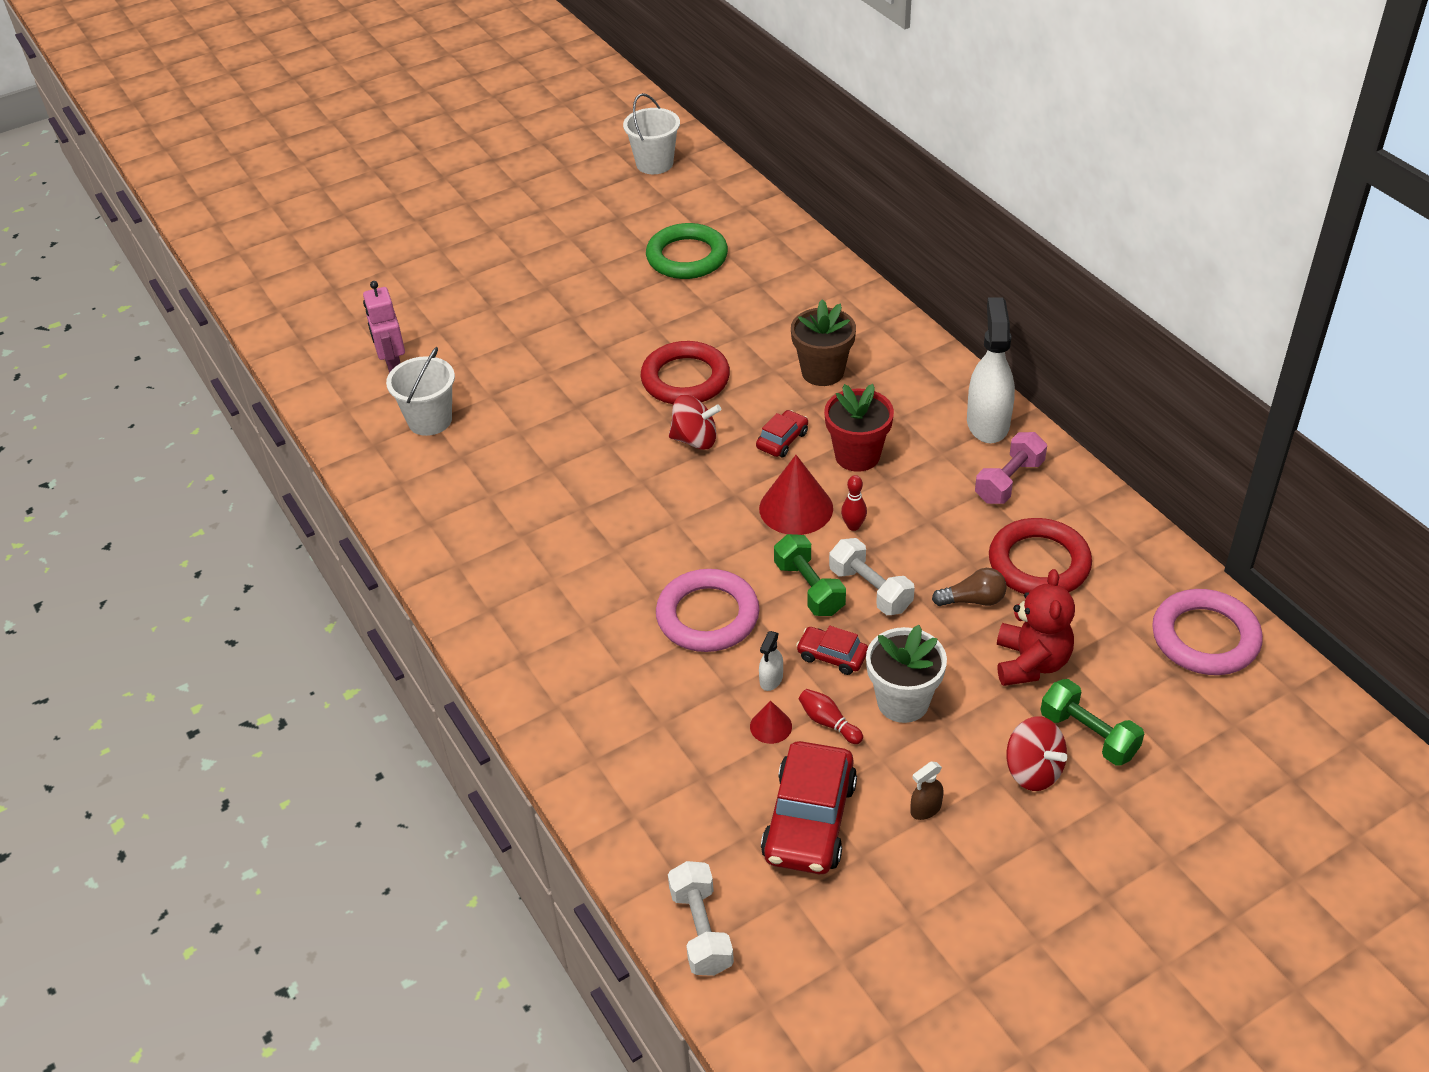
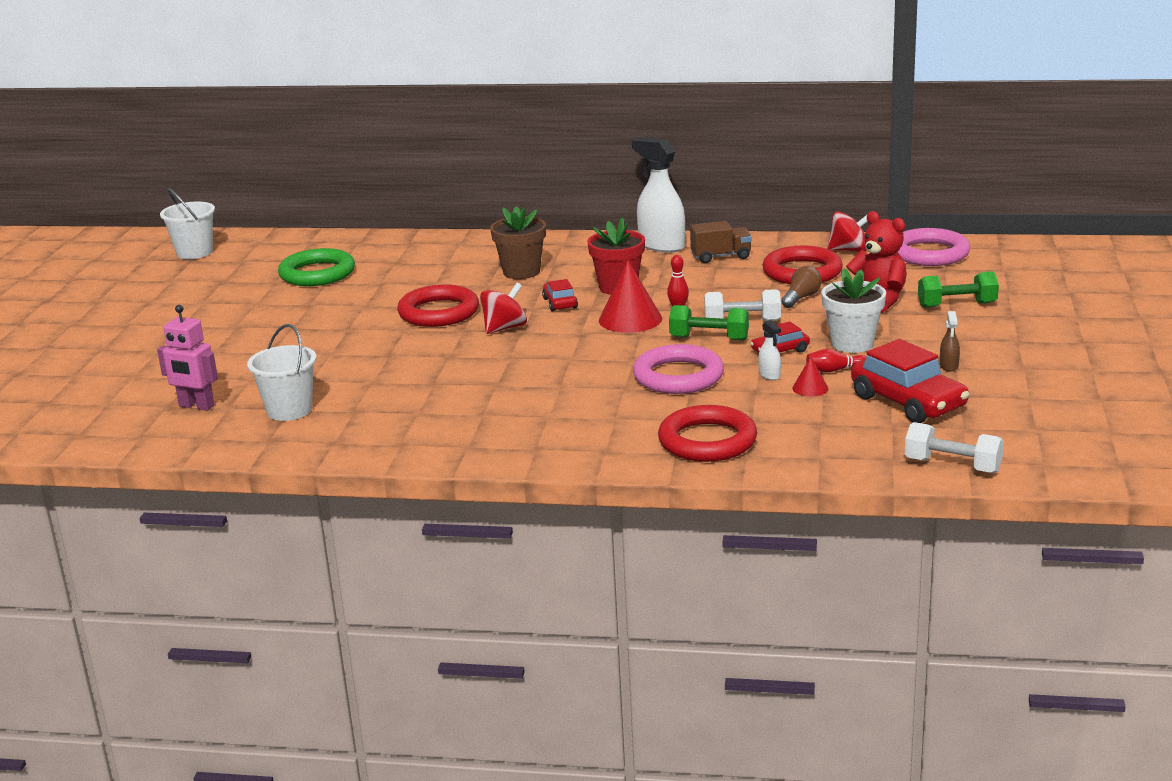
camera: 50 degrees left, 20 degrees down
(597, 715) = (707, 441): none -> red ring
(1009, 481) = (721, 256): pink dumbbell -> brown truck
(1033, 770) = (962, 328): red spinning top -> red spinning top (849, 250)

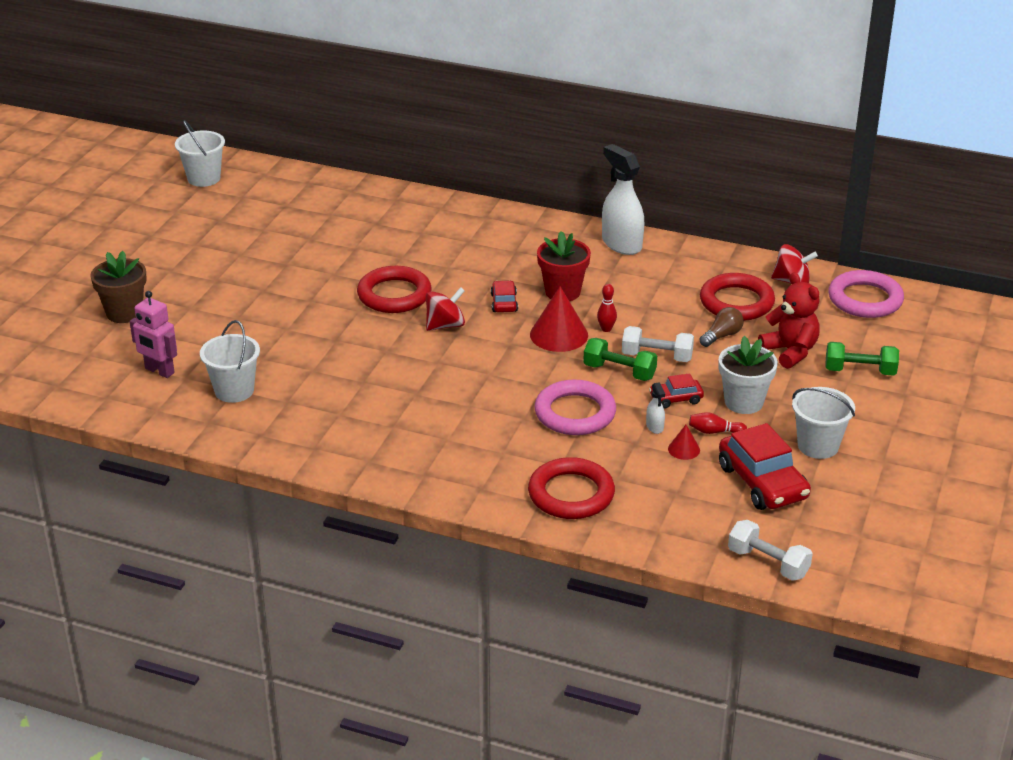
camera: 10 degrees right, 10 degrees up
(317, 273) = (303, 225): green ring -> none
(521, 272) = (483, 256): brown flower pot -> brown flower pot (124, 313)
(721, 256) = (670, 268): brown truck -> none
(949, 366) = (818, 446): brown spray bottle -> white bucket

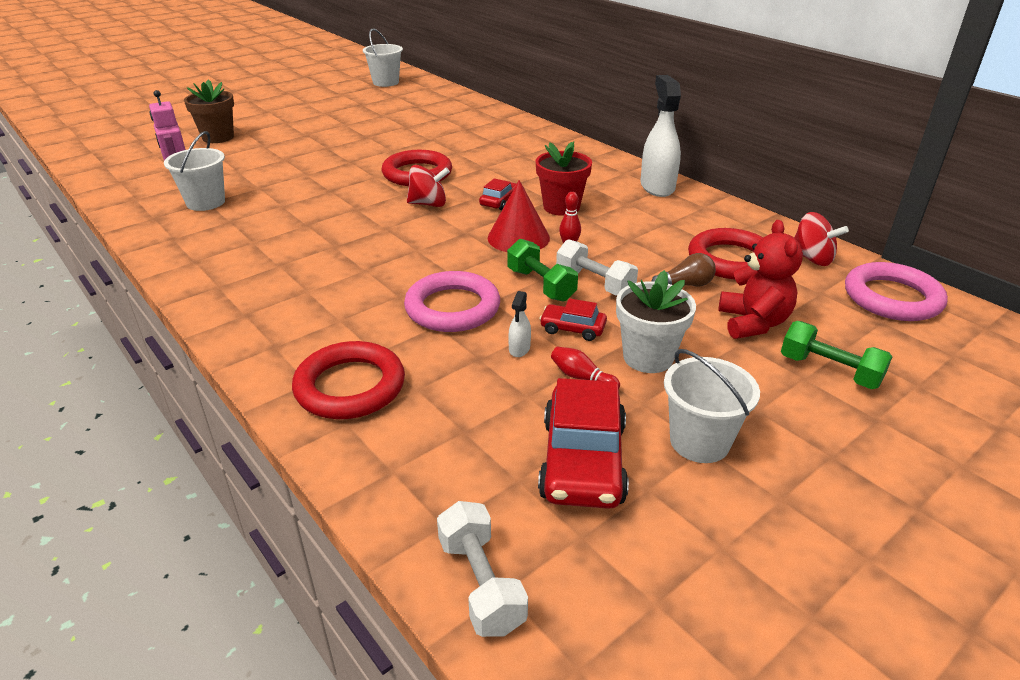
camera: 30 degrees right, 0 degrees up
(684, 449) = (526, 384): red cone -> none

